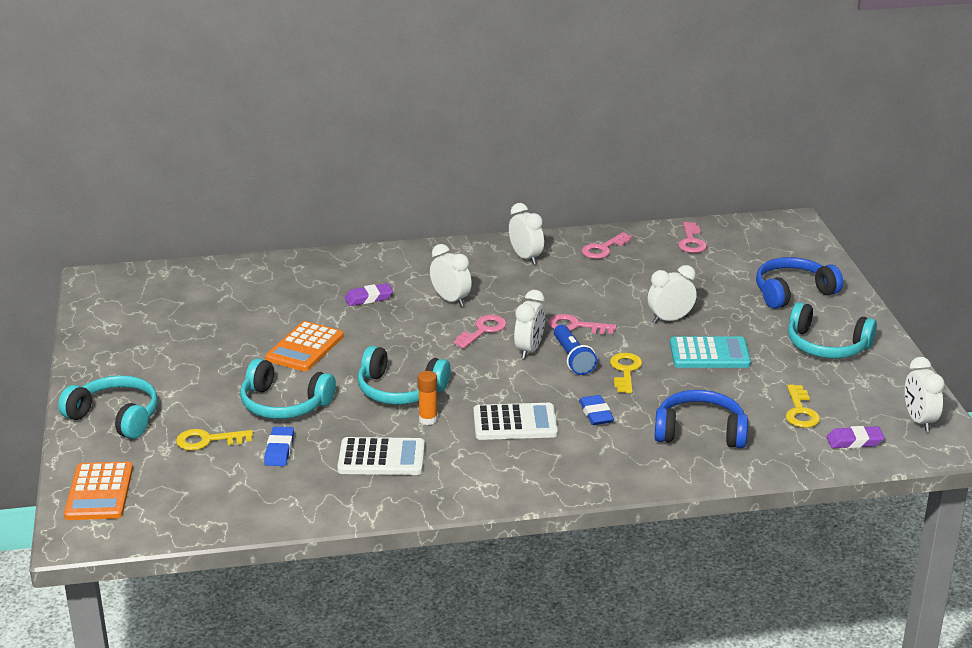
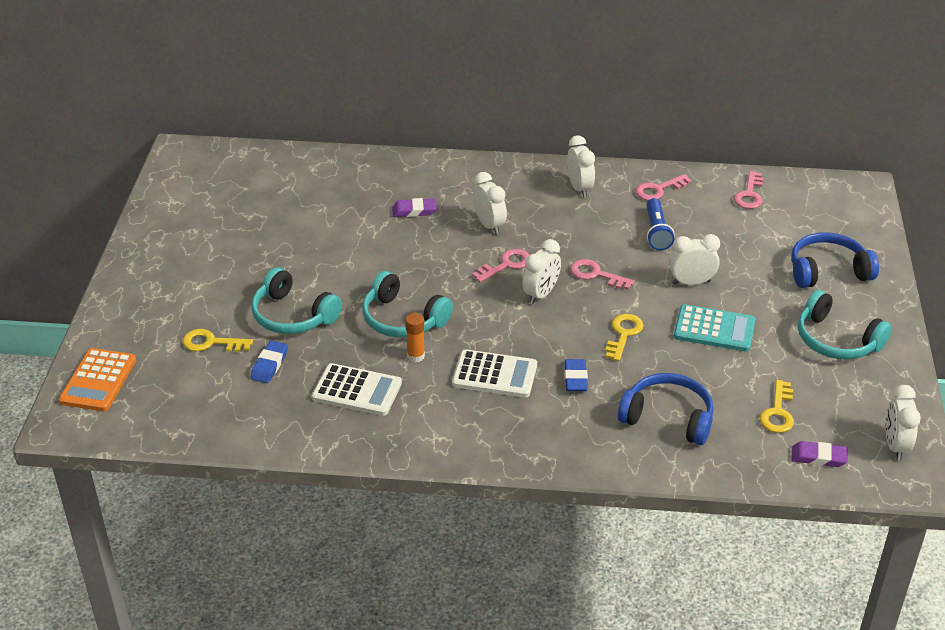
camera: 15 degrees right, 10 degrees up
(115, 417) = (142, 303): turquoise headphones -> none
(305, 348) = (335, 256): orange calculator -> none
(573, 358) = (578, 311): blue flashlight -> blue flashlight (656, 232)

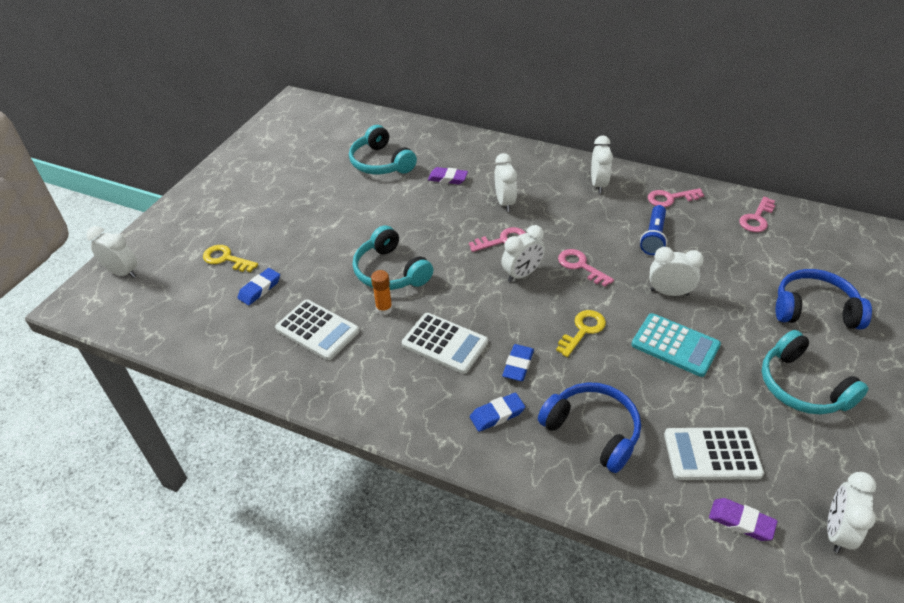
camera: 20 degrees right, 5 degrees up
(98, 381) = (122, 272): orange calculator -> white clock
(293, 315) = (303, 249): turquoise headphones -> turquoise headphones (381, 163)
(575, 424) = (497, 414): none -> blue eraser
(778, 412) = (712, 454): yellow key -> white calculator

